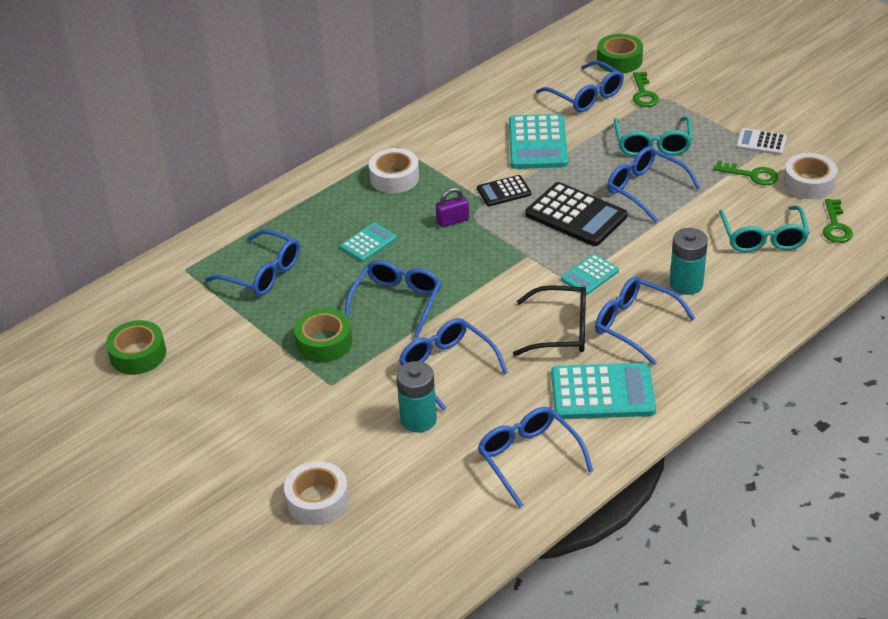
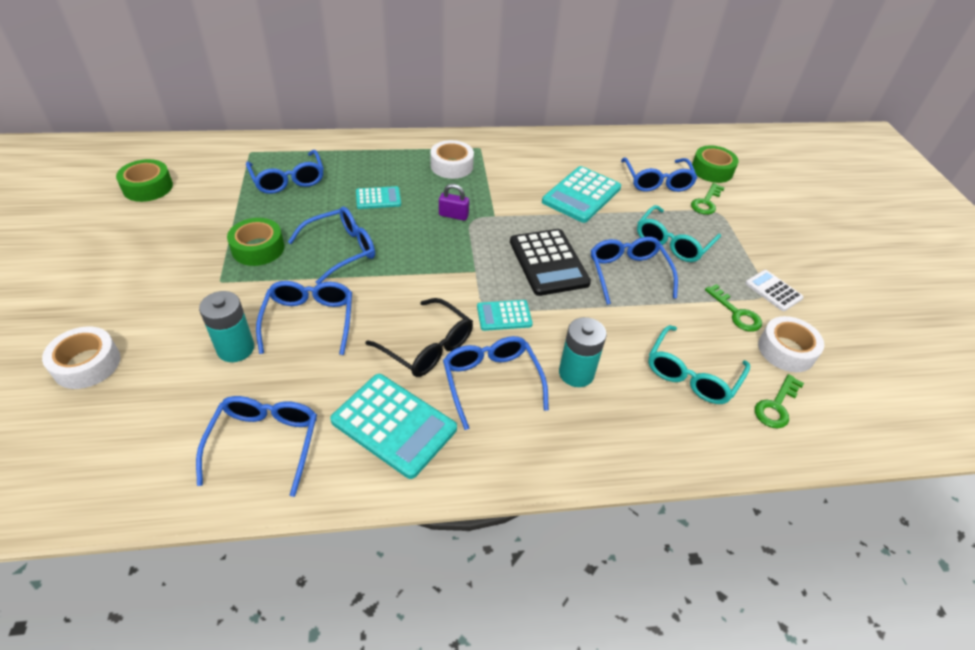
camera: 30 degrees right, 5 degrees up
(504, 191) = (515, 215): black calculator -> none

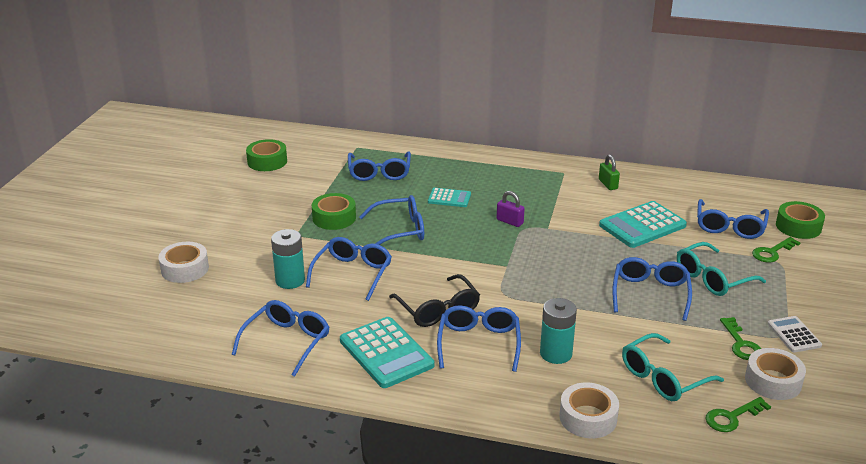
camera: 25 degrees right, 15 degrees down
(452, 166) = (528, 183): white tape -> white tape (588, 418)
(504, 316) = (515, 302): turquoise calculator -> none
(527, 154) = (608, 184): none -> green padlock
(548, 262) = (578, 271): black calculator -> none

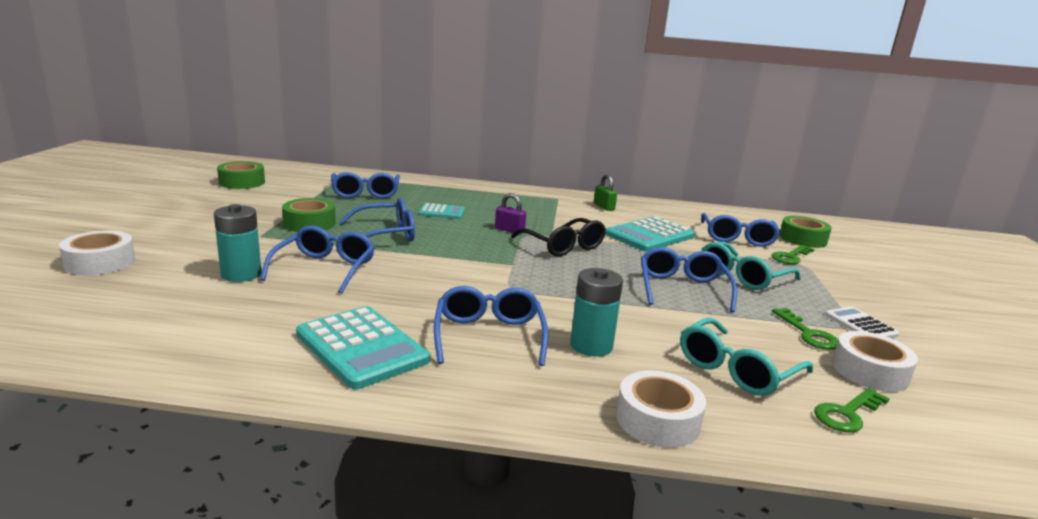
camera: 10 degrees left, 10 degrees down
(287, 342) = (219, 336): blue glasses -> none
(438, 310) = (433, 302): black glasses -> black glasses (563, 246)

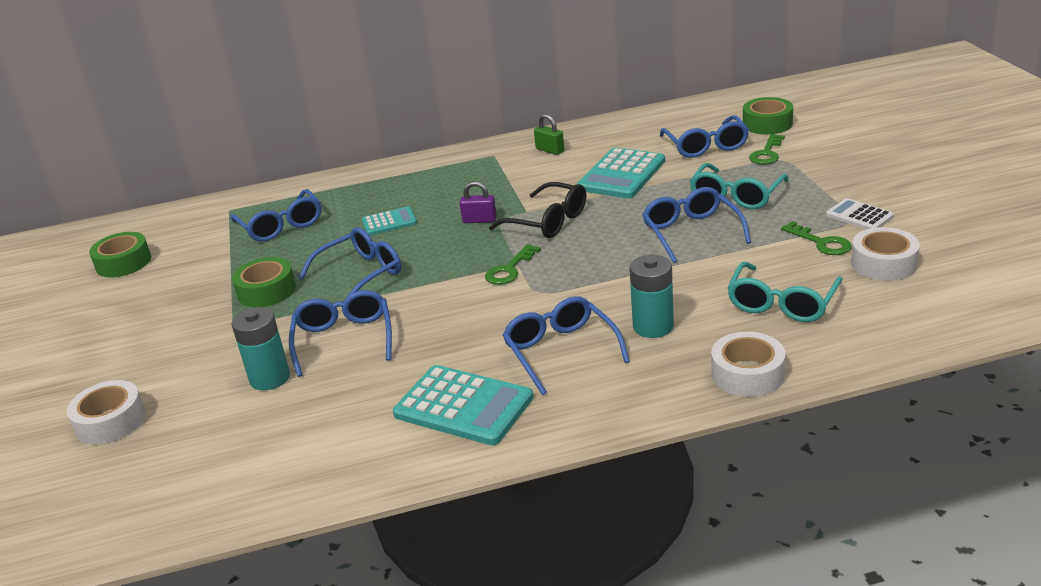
camera: 15 degrees left, 10 degrees up
(847, 414) = (881, 311): green key -> green key (509, 269)

